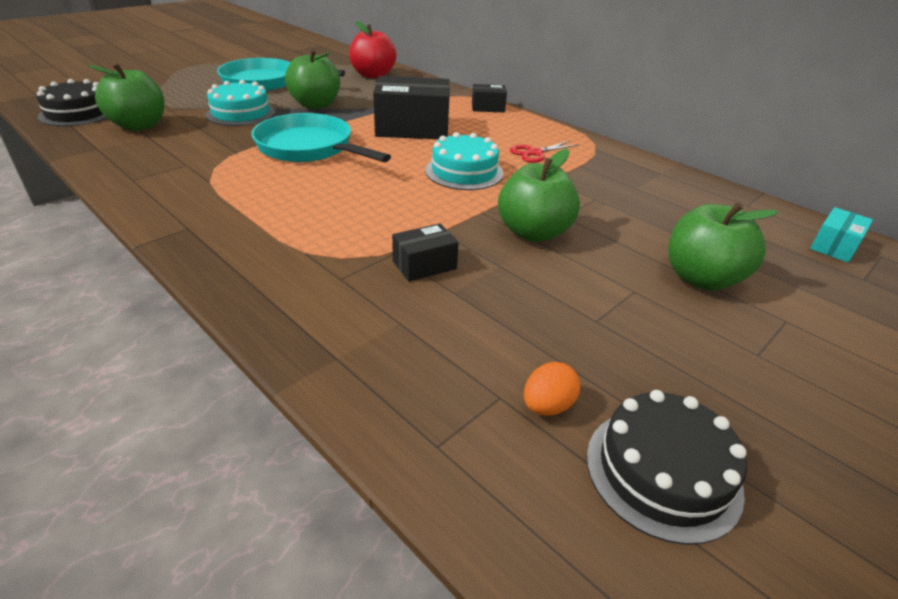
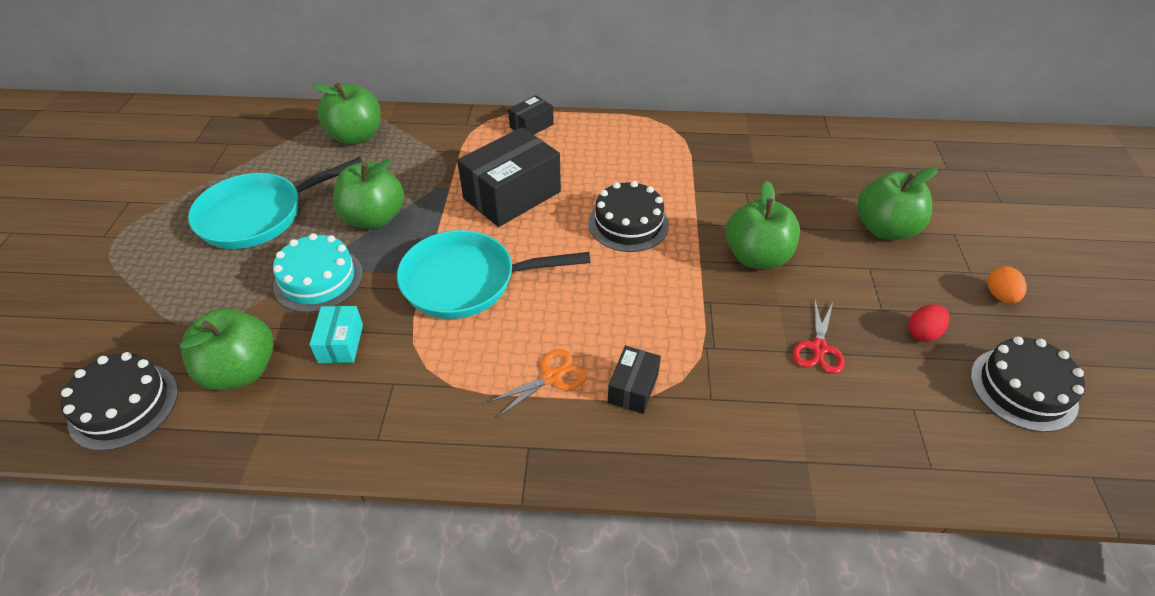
camera: 40 degrees left, 10 degrees up
(266, 208) = (551, 377): none -> orange scissors
(373, 75) = (356, 136): red apple -> green apple
(424, 265) = (739, 342): black box -> black box (633, 388)
(464, 172) = (628, 224): turquoise cake -> black cake
(535, 153) = (645, 165): red scissors -> red scissors (819, 348)
(547, 406) = (938, 394): orange egg -> orange egg (1000, 296)
(612, 359) = (923, 333): none -> red egg
(834, 246) = (908, 148): turquoise box -> turquoise box (341, 343)

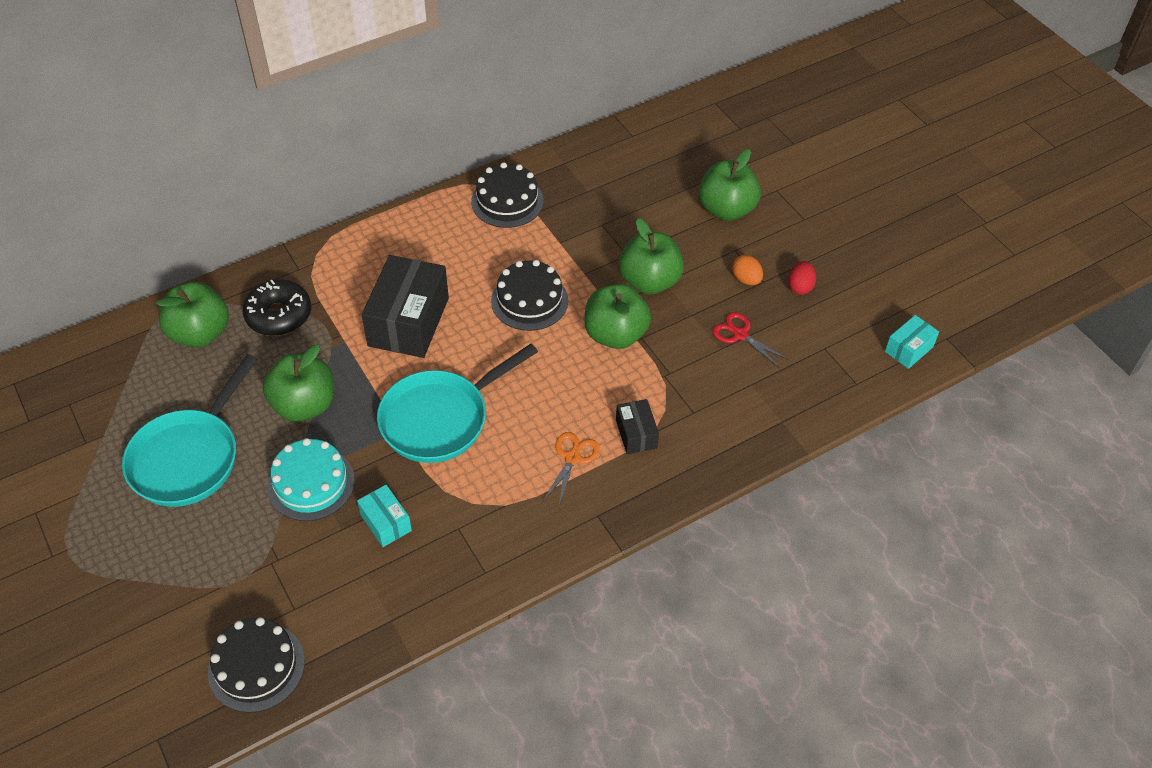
camera: 35 degrees left, 5 degrees up
(241, 371) = (325, 588): green apple -> green apple (615, 335)
(421, 148) = (279, 315): none -> black donut
(531, 126) = (364, 242): black box -> none
(819, 348) = (740, 335): red scissors -> red scissors turned 150 degrees clockwise
(1000, 296) = (833, 230): orange egg -> orange egg (746, 279)
(1023, 389) = (881, 297): black cake -> black cake (507, 201)
(1028, 464) = (909, 349): none -> turquoise box

